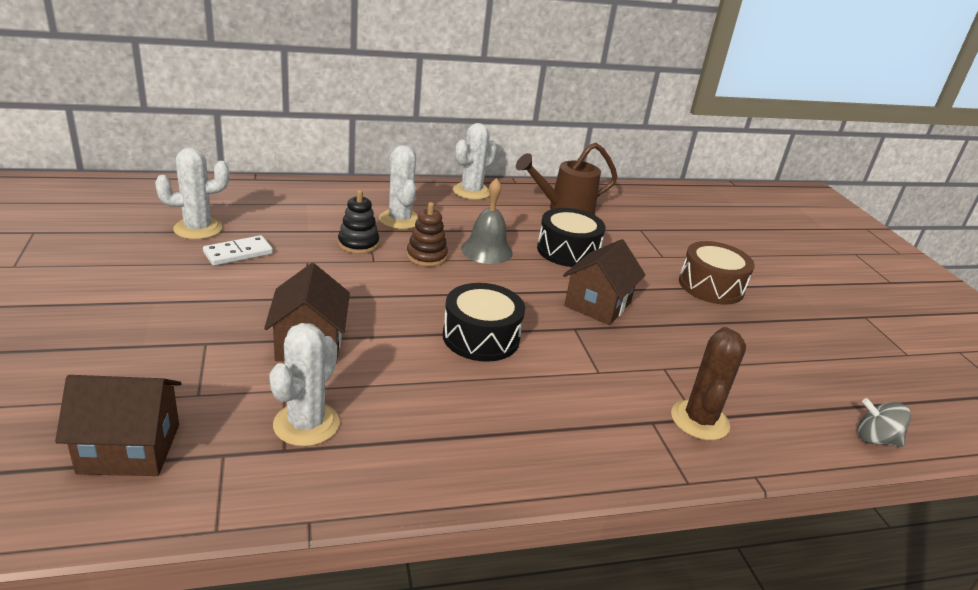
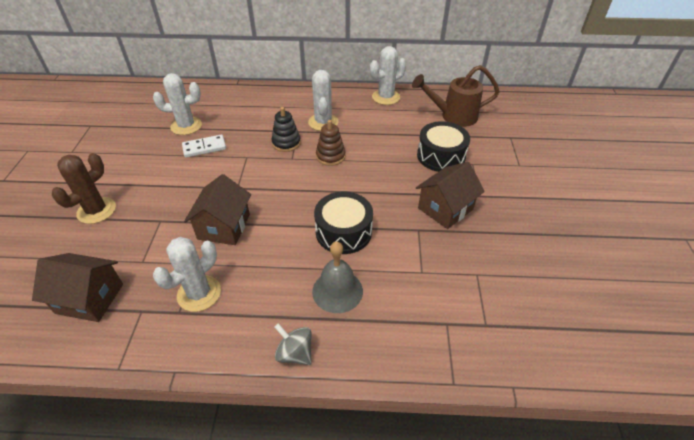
camera: 20 degrees right, 15 degrees up
(486, 250) = (377, 153): grey bell -> grey bell (337, 291)
(699, 420) = (486, 327): brown cactus -> brown cactus (96, 210)
(711, 286) = (550, 197): brown drum -> none
(875, 439) = (639, 367): grey spinning top -> grey spinning top (295, 353)

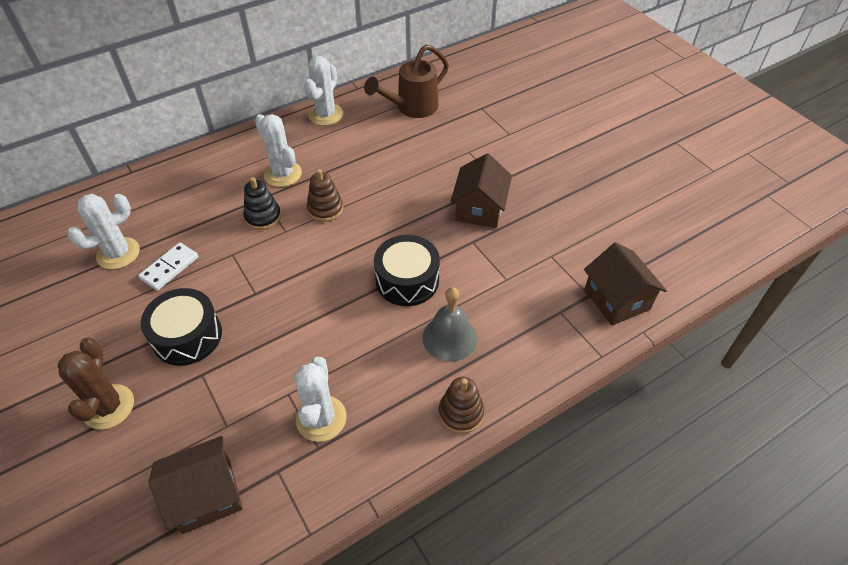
camera: 35 degrees left, 5 degrees up
(224, 226) = (281, 341): brown house -> brown house (616, 299)
(295, 353) = (461, 413): grey spinning top -> brown stacking toy
(441, 156) = (434, 157): black drum -> black drum (187, 336)

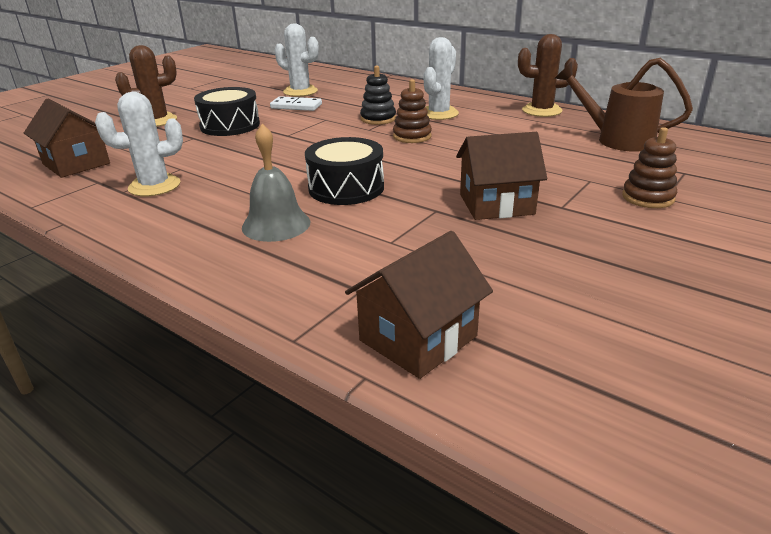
camera: 70 degrees right, 20 degrees down
(326, 115) = (542, 111): white cactus -> brown cactus
(461, 413) = (170, 250): brown stacking toy -> brown stacking toy (648, 197)

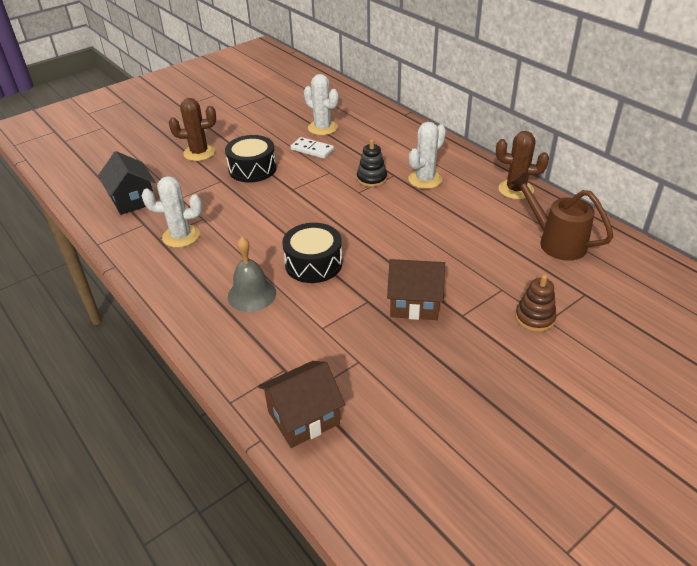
camera: 15 degrees right, 10 degrees up
(76, 164) = (132, 200): brown house -> black house
(412, 136) = (389, 208): brown stacking toy -> none

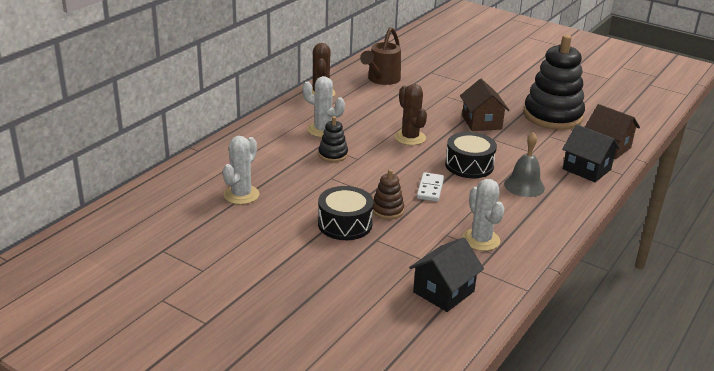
camera: 110 degrees left, 10 degrees down
(199, 153) = (327, 270): brown cactus -> brown cactus (410, 138)
(258, 367) = (586, 169): none -> black house
(312, 149) = (291, 194): white domino -> white domino (430, 189)
(417, 388) = (552, 116): none -> black stacking toy
(534, 318) = (465, 85): brown stacking toy -> brown stacking toy (387, 210)

